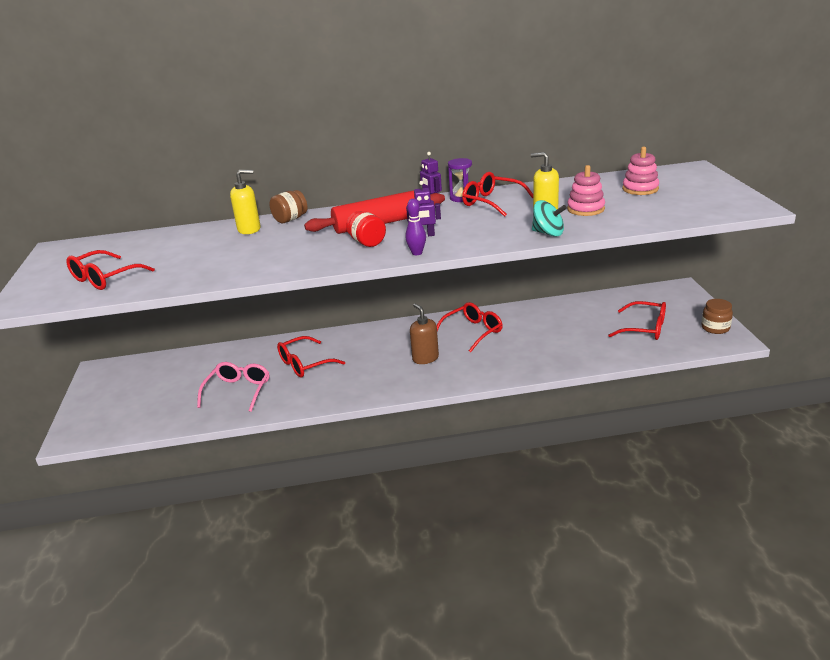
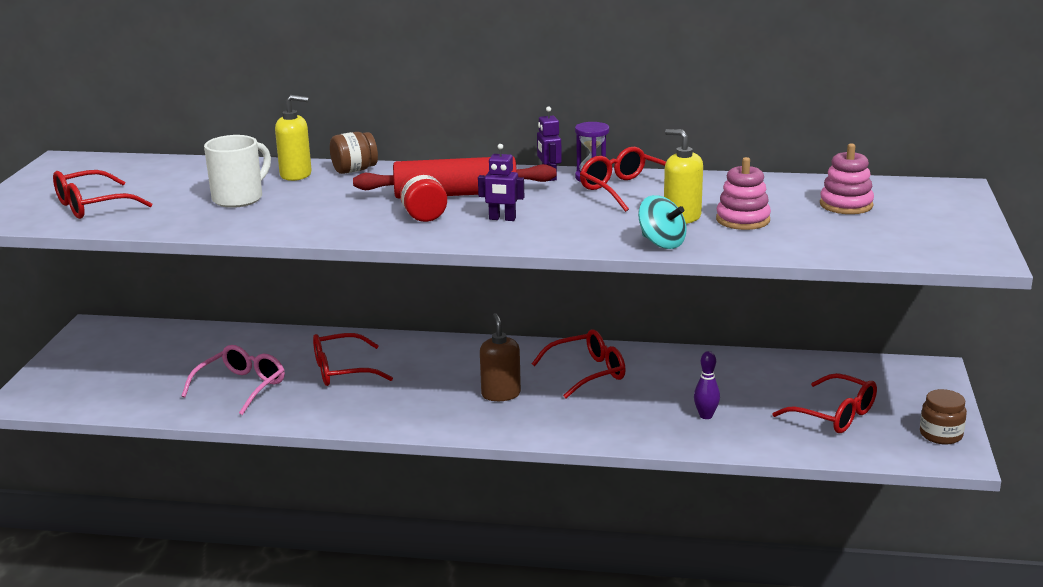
camera: 15 degrees right, 5 degrees down
(219, 253) = (239, 198): none -> white mug
(417, 253) = (473, 239): purple bowling pin -> purple bowling pin (706, 416)

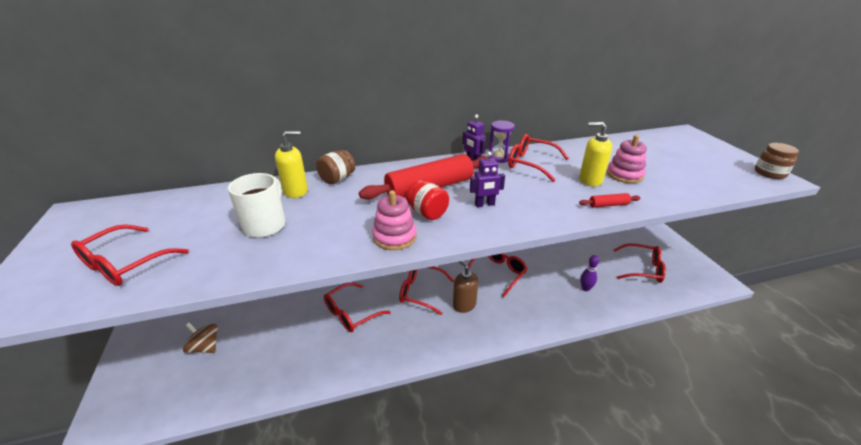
camera: 25 degrees left, 10 degrees up
(152, 364) = (205, 347): none -> brown spinning top
(241, 387) = (288, 351): pink glasses -> none
(452, 369) = (420, 292): none -> red glasses
(661, 243) = (608, 205): turquoise spinning top -> red rolling pin
(846, 205) = (657, 153): pink stacking toy -> pink stacking toy (394, 237)
(941, 435) = (699, 268): brown jar -> brown jar (769, 173)

